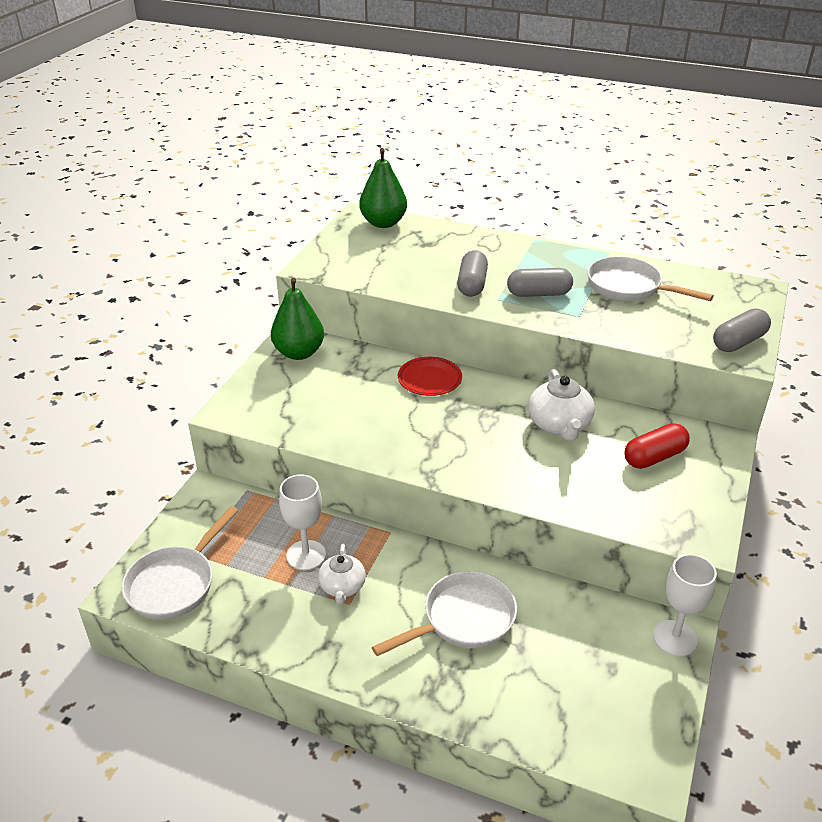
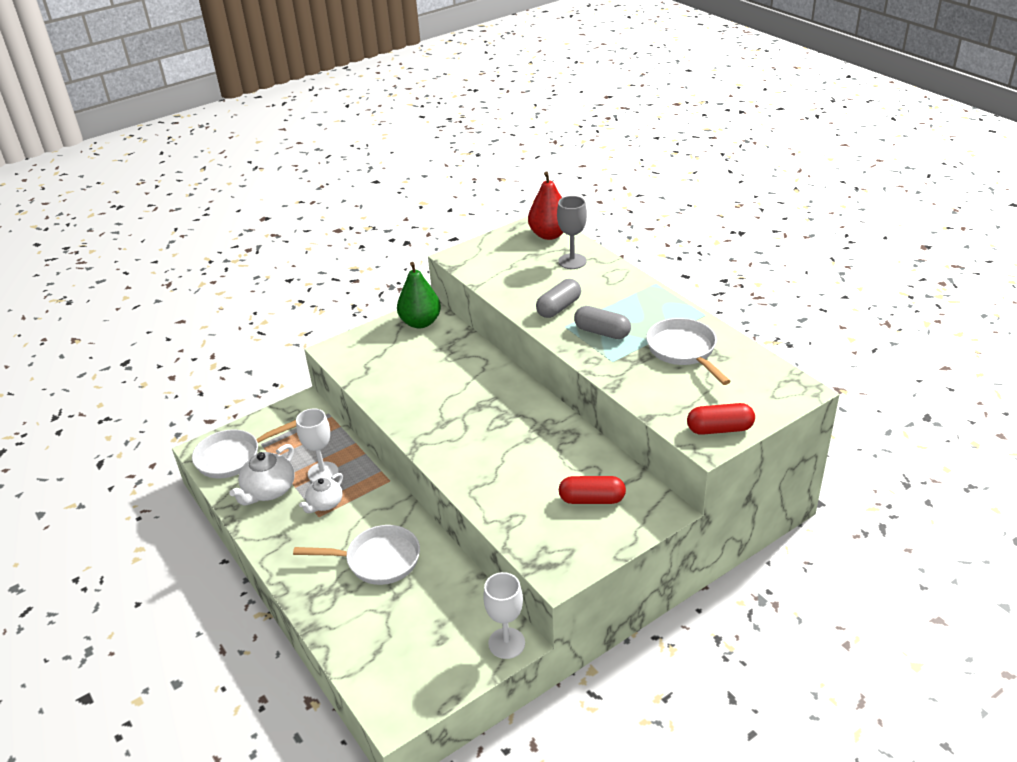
camera: 35 degrees right, 0 degrees up
(383, 223) = (549, 235): green pear -> red pear
(429, 379) = (490, 375): red plate -> none
(434, 240) = (572, 261): none -> grey goblet
(559, 425) = (547, 446): white teapot -> white teapot (269, 490)
(738, 342) = (719, 429): grey capsule -> red capsule

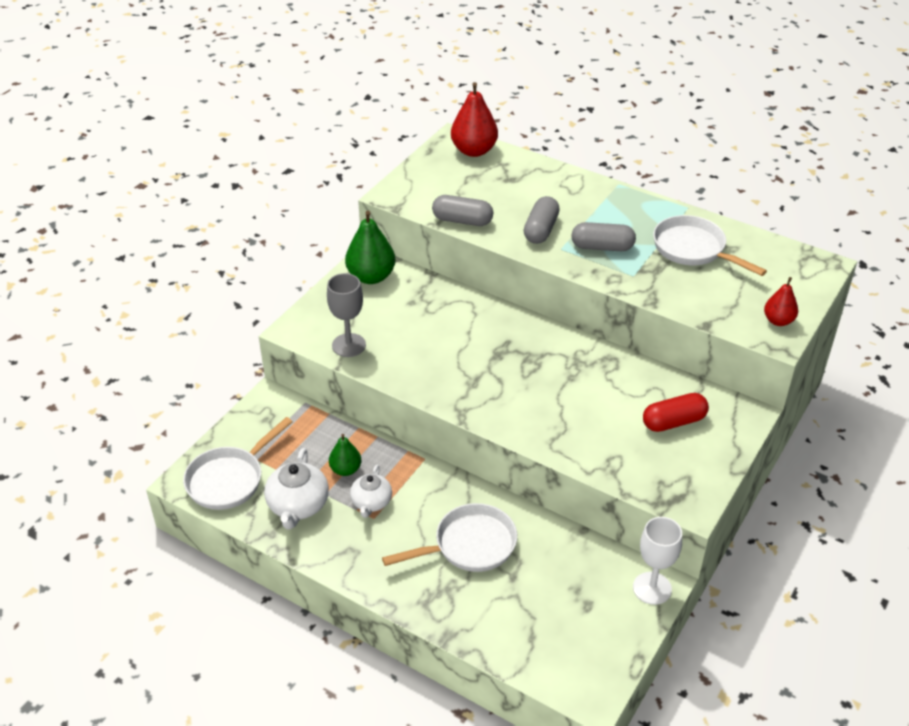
camera: 25 degrees left, 5 degrees up
(323, 473) = (345, 469): white goblet -> green pear
(498, 287) = (462, 221): none -> grey capsule
(572, 261) = (519, 176): grey goblet -> grey goblet (349, 345)
(719, 429) = (778, 321): red capsule -> red pear

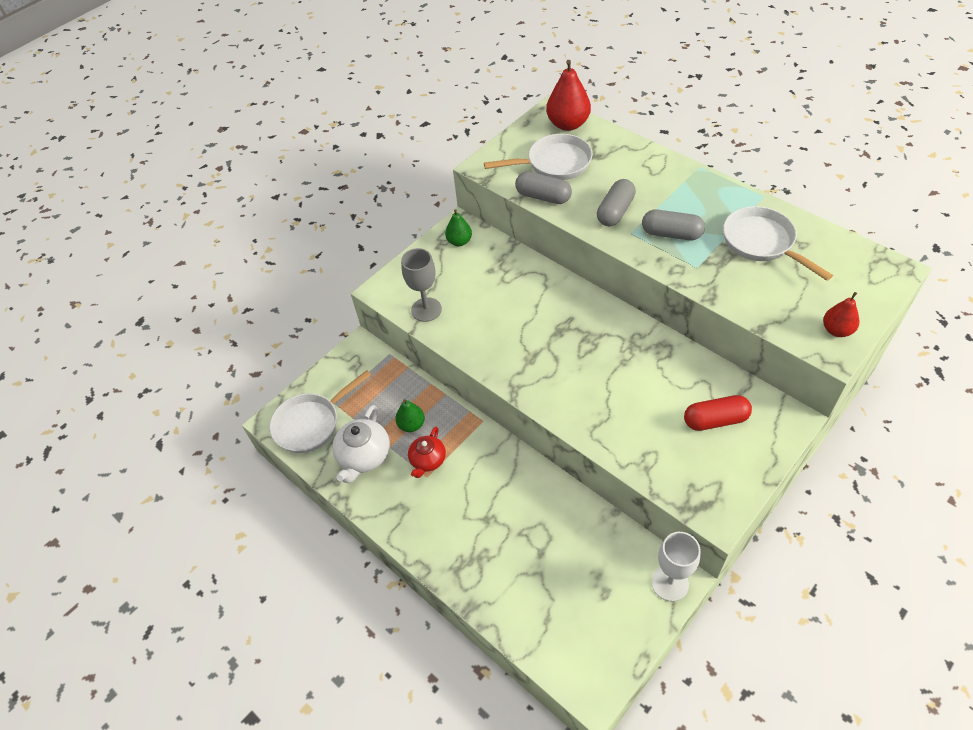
camera: 15 degrees right, 10 degrees up
(371, 277) = (459, 241): green pear -> green pear, size x0.59
(371, 502) = (427, 460): white teapot -> red teapot
(469, 545) = (506, 515): white pan -> white pan (554, 163)

